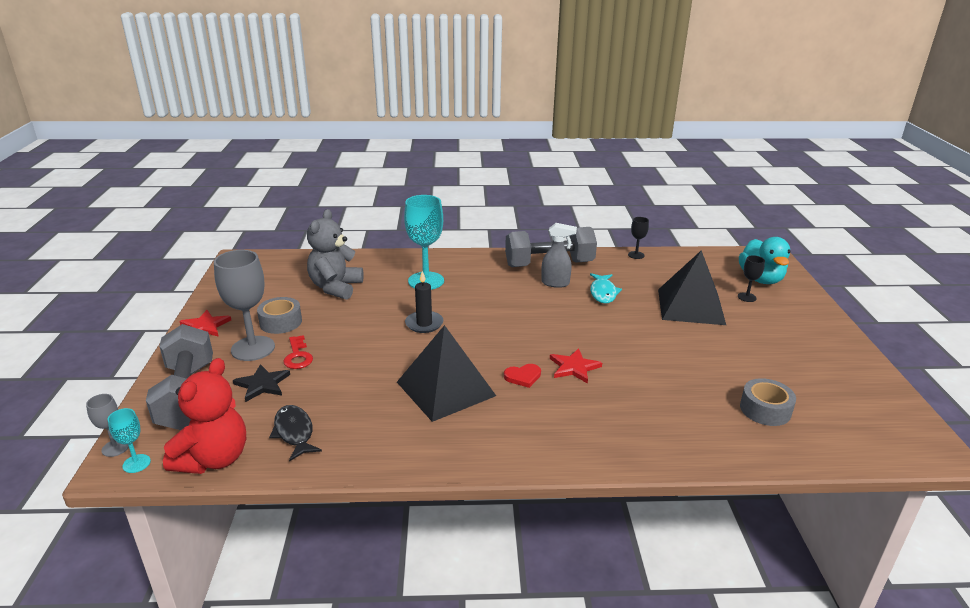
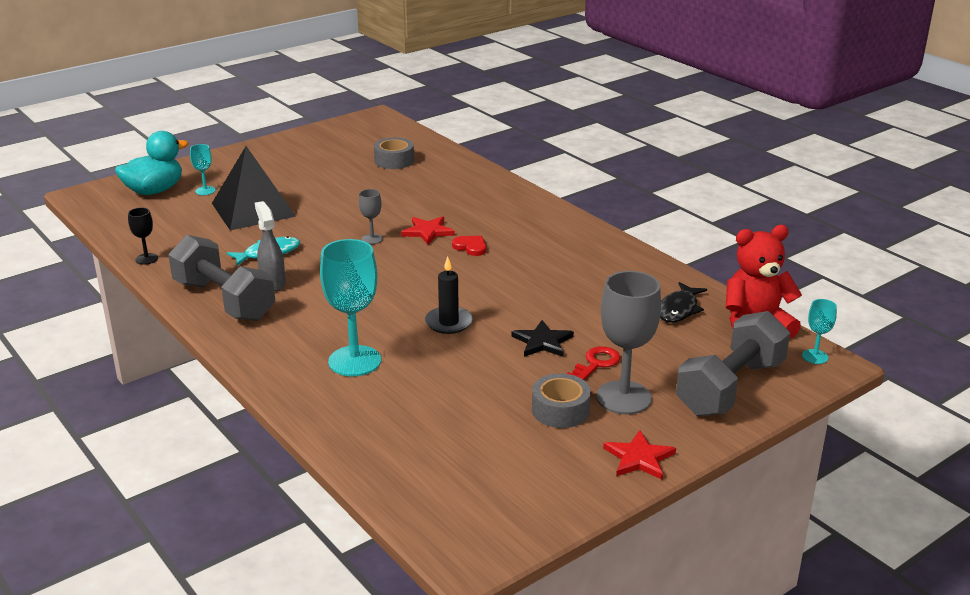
camera: 125 degrees left, 0 degrees up
(115, 448) = (824, 378): grey goblet -> grey goblet (372, 239)
(262, 384) = (657, 358): black star -> black star (542, 342)
(335, 287) = (444, 416): grey teddy bear -> none
(445, 388) = (533, 272): black pyramid -> none
(747, 297) = (205, 191): black goblet -> turquoise goblet

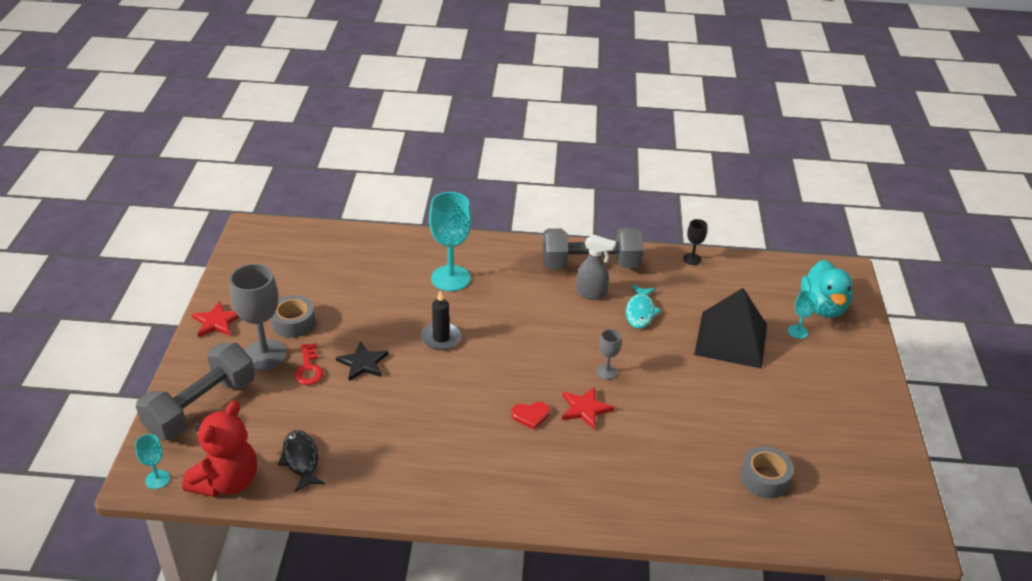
camera: 130 degrees right, 10 degrees up
(730, 388) = (201, 407): grey dumbbell -> grey dumbbell turned 45 degrees clockwise

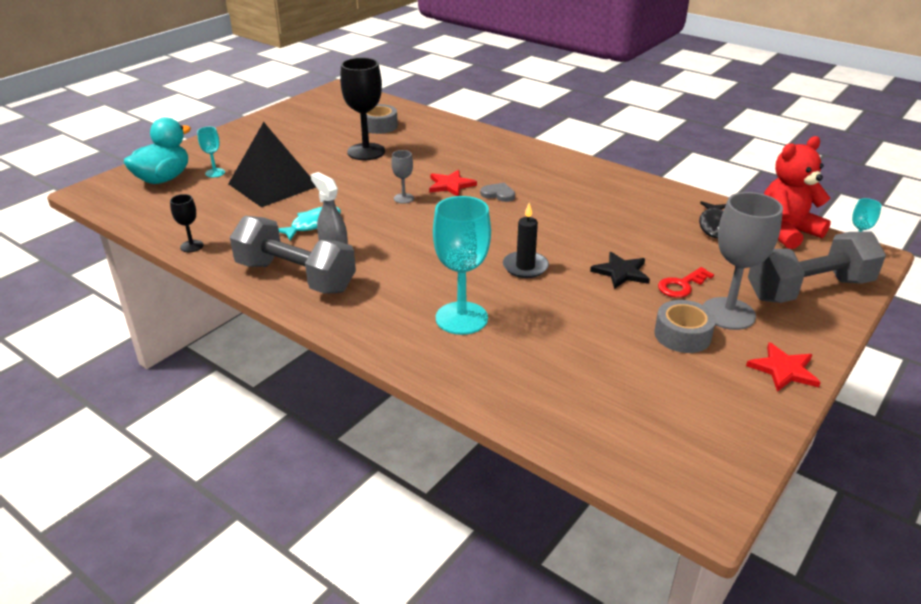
camera: 145 degrees left, 5 degrees down
(309, 369) = (681, 285): red key -> red key turned 150 degrees counterclockwise
(530, 415) = (498, 194): red heart -> grey heart
(718, 423) = (366, 152): none -> black goblet

